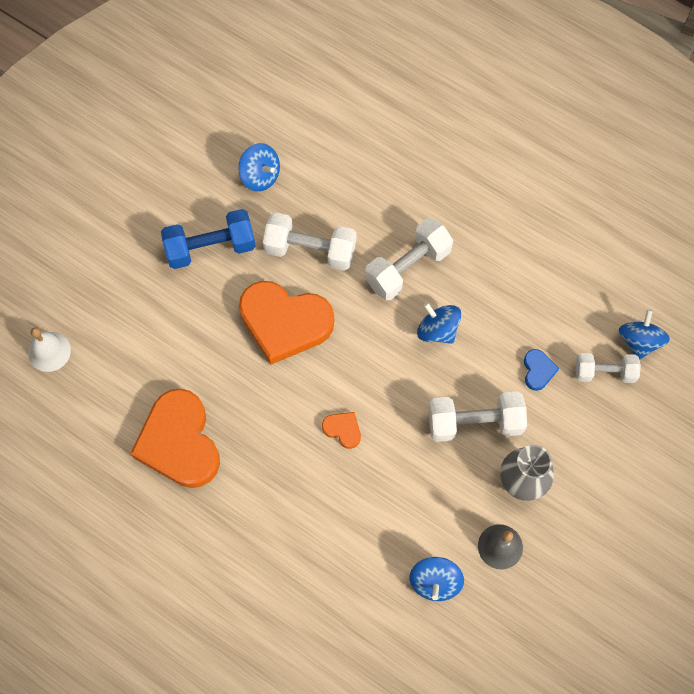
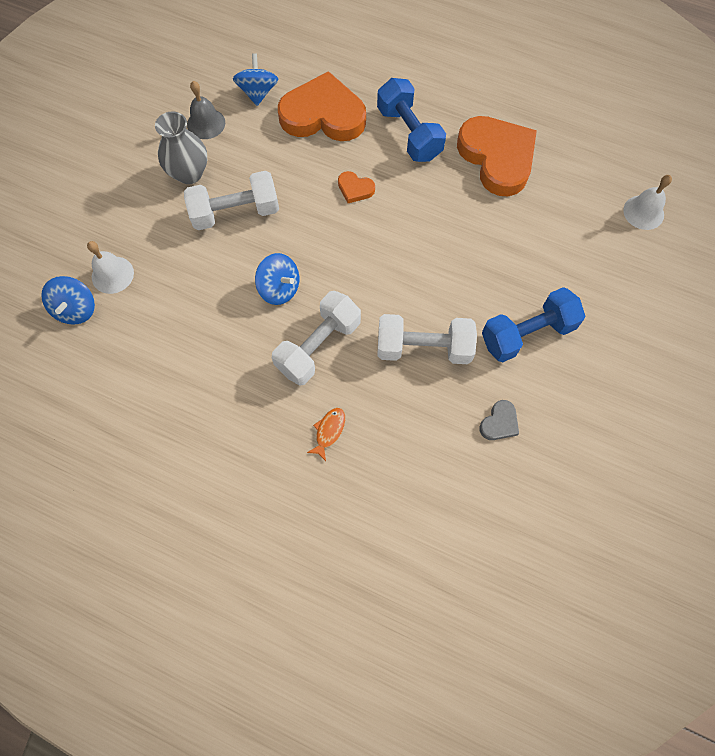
camera: 170 degrees right, 0 degrees up
(260, 176) = (499, 423): blue spinning top -> grey heart
(268, 491) = (409, 133): none -> blue dumbbell
(285, 323) = (431, 272): orange heart -> orange heart (323, 115)
(409, 192) = (329, 431): none -> orange fish
(538, 371) = (178, 266): blue heart -> none
(604, 372) = (112, 274): white dumbbell -> white bell

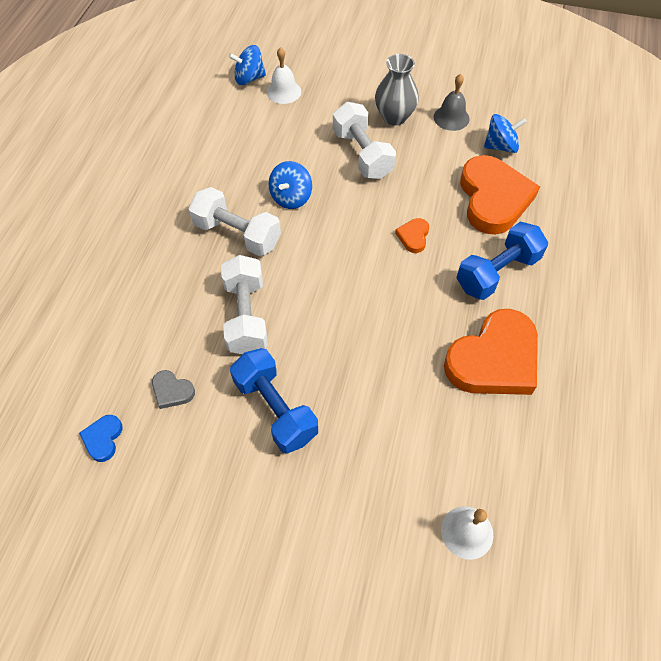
camera: 80 degrees right, 10 degrees down
(329, 431) = (156, 254): orange fish -> none
(544, 489) = (103, 439): none -> blue heart

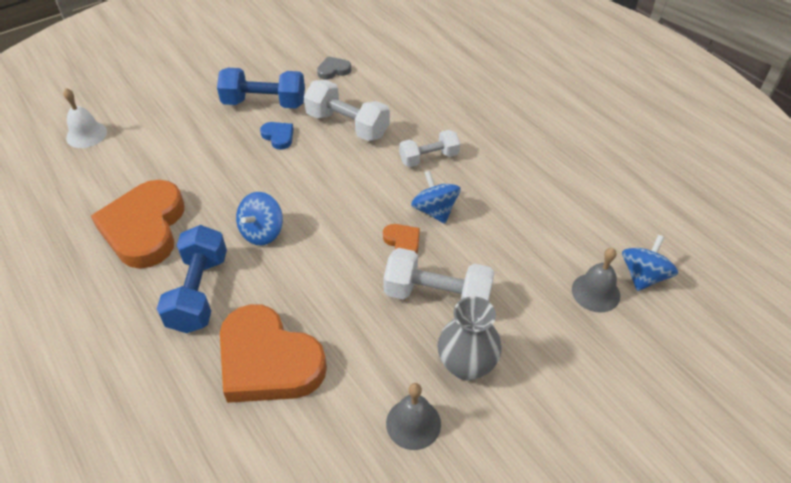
camera: 130 degrees right, 10 degrees down
(103, 439) = (337, 36): blue heart -> blue heart (278, 137)
(237, 234) = (429, 158): white dumbbell -> white dumbbell, size x0.66
(284, 91) = (595, 292): white bell -> grey bell
(413, 237) = (301, 263): orange heart -> orange heart (402, 242)
(500, 146) = (322, 435): blue spinning top -> blue spinning top (262, 232)

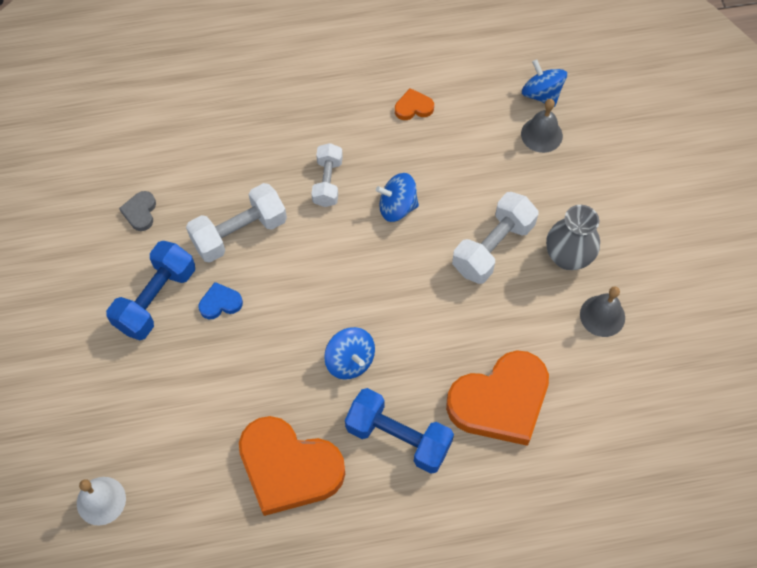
camera: 65 degrees left, 15 degrees up
(402, 242) = (421, 248): orange heart -> orange heart (413, 107)

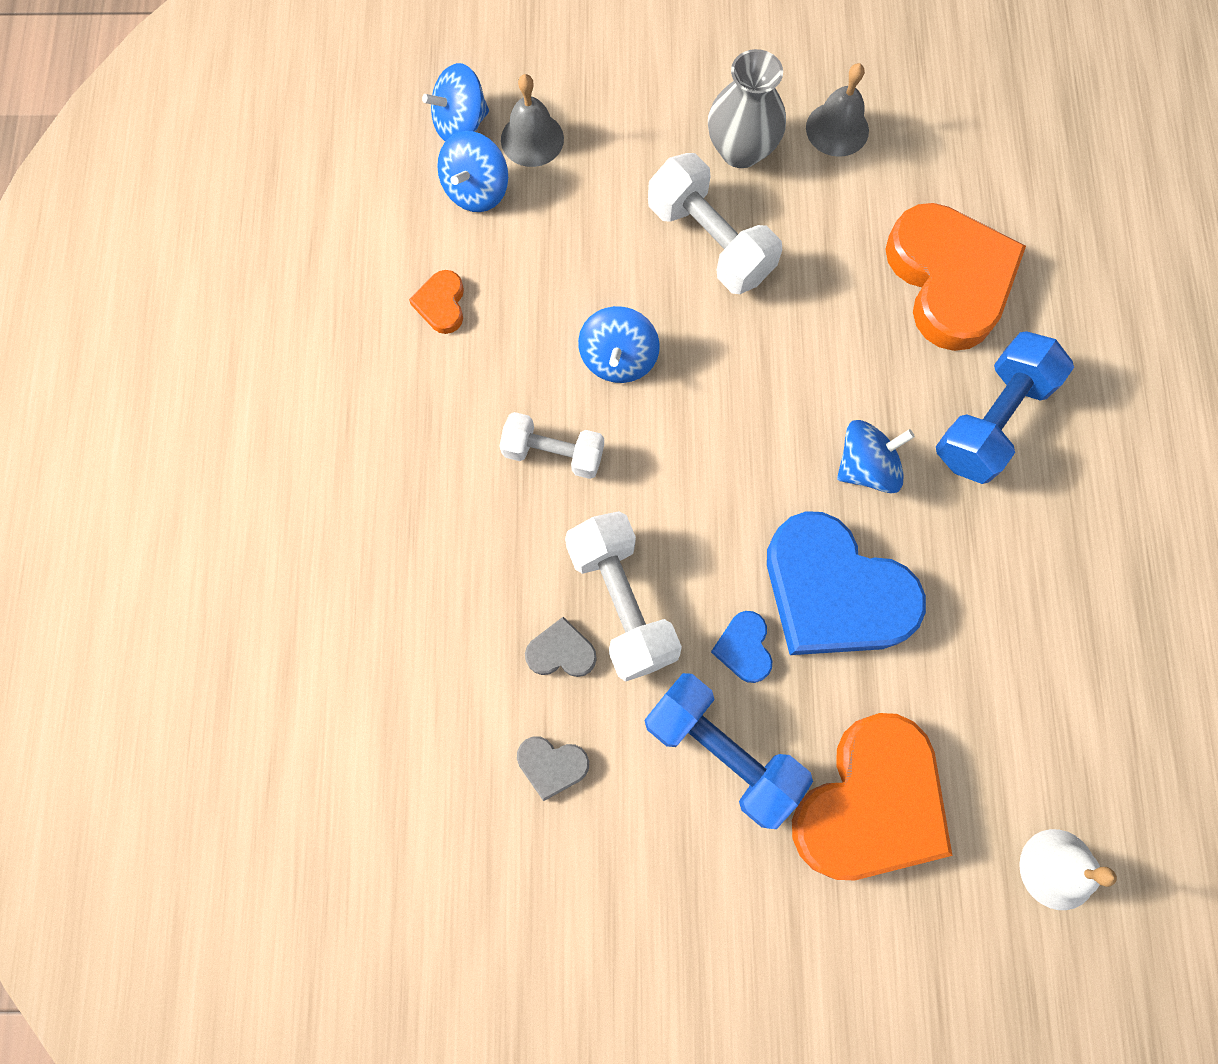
camera: 80 degrees left, 10 degrees up
(206, 206) = (561, 652): none -> grey heart
(262, 350) = (834, 592): none -> blue heart
(289, 468) = (1025, 578): orange heart -> orange heart (870, 803)
(496, 111) = (476, 190): none -> blue spinning top

